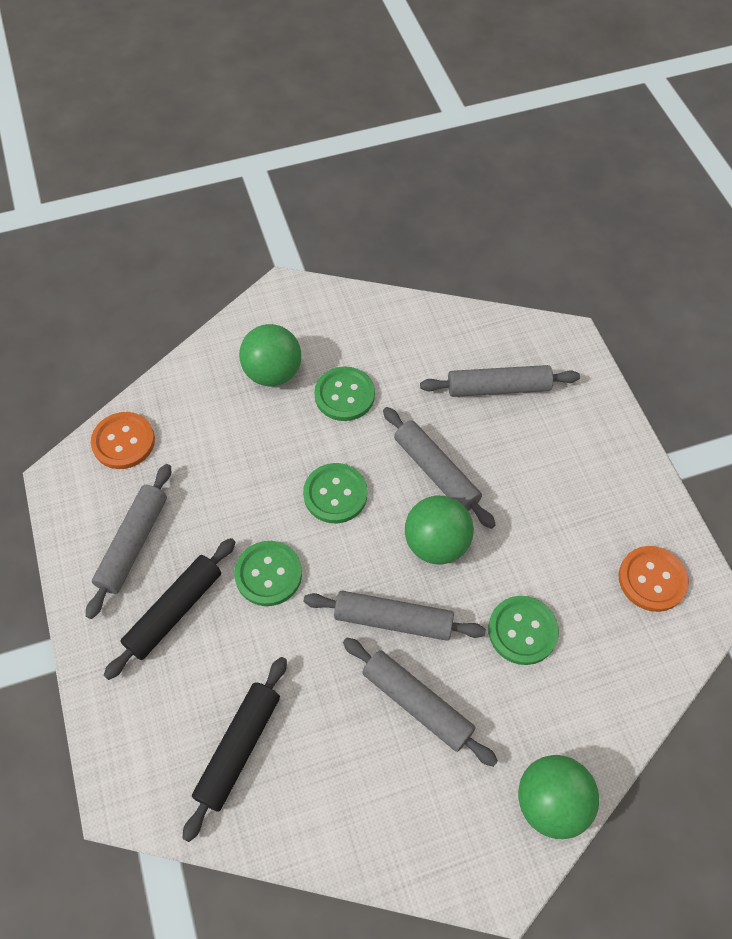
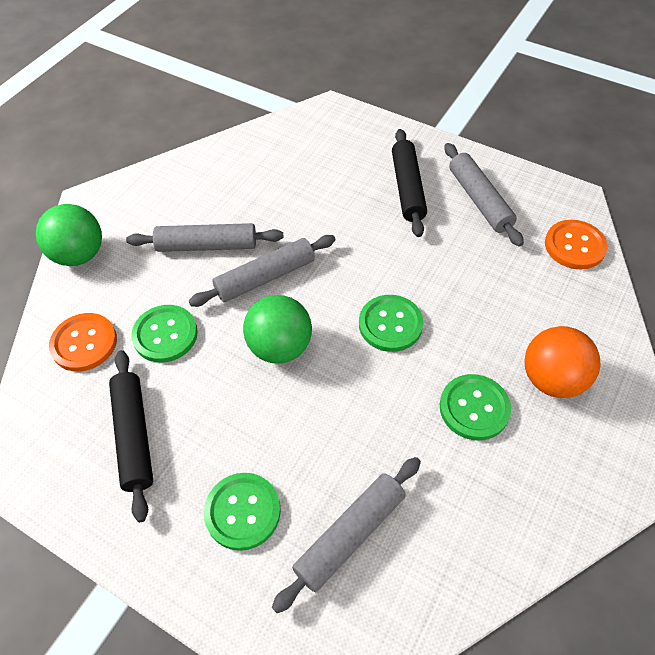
camera: 140 degrees right, 5 degrees down
(238, 748) = (294, 161): black rolling pin -> black rolling pin (134, 436)
(268, 574) = (376, 244): green button -> green button (242, 512)
(273, 373) = (552, 379): green ball -> orange ball
(436, 472) = (331, 402): grey rolling pin -> none
(652, 579) = (78, 450): orange button -> orange button (84, 343)

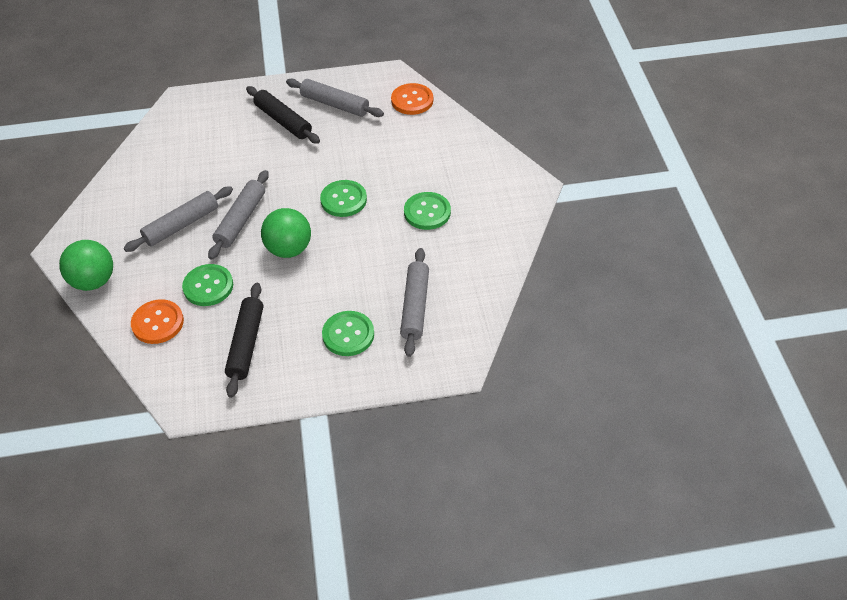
camera: 40 degrees left, 5 degrees down
(134, 436) = (246, 344): black rolling pin -> black rolling pin turned 60 degrees clockwise
(552, 379) = (455, 174): orange ball -> none

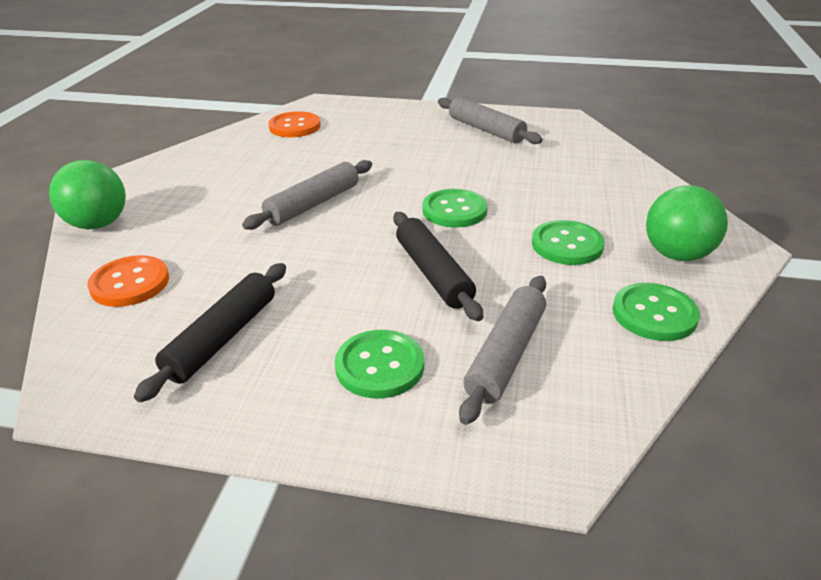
camera: 20 degrees right, 15 degrees down
(182, 225) = (241, 195): grey rolling pin -> none
(208, 286) = (224, 259): green button -> green button (654, 314)
(283, 121) = (418, 133): black rolling pin -> black rolling pin (433, 273)
(289, 249) = (354, 244): green ball -> green ball (677, 255)
(412, 100) = (583, 141): orange button -> orange button (295, 126)

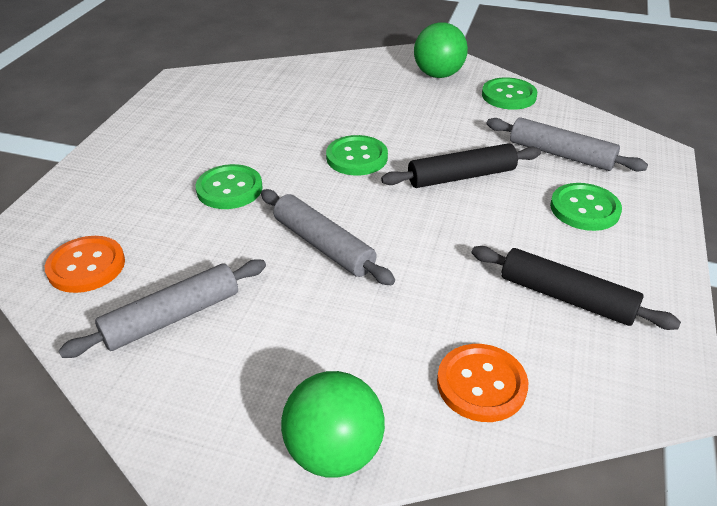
camera: 85 degrees left, 5 degrees up
(486, 130) = (185, 123): grey rolling pin -> grey rolling pin (172, 317)
(567, 245) = (422, 112): green button -> green button (229, 189)

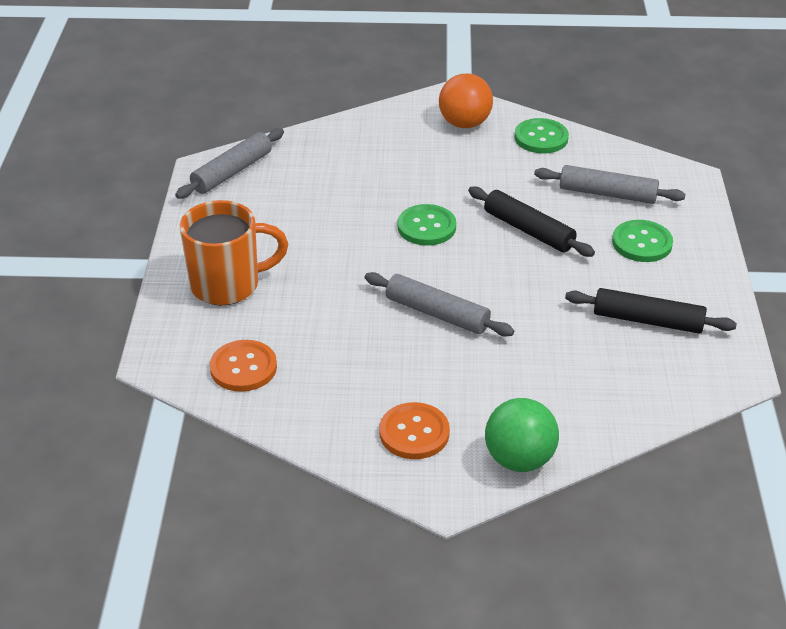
camera: 15 degrees left, 0 degrees up
(130, 180) = (228, 285): none -> orange mug
(172, 317) = (345, 394): grey rolling pin -> grey rolling pin (232, 172)
(229, 189) = (326, 277): green button -> none
(438, 75) = (464, 124): green ball -> orange ball
(461, 177) = (528, 230): black rolling pin -> black rolling pin turned 75 degrees clockwise
(481, 384) = (605, 395): orange button -> orange button (414, 433)

